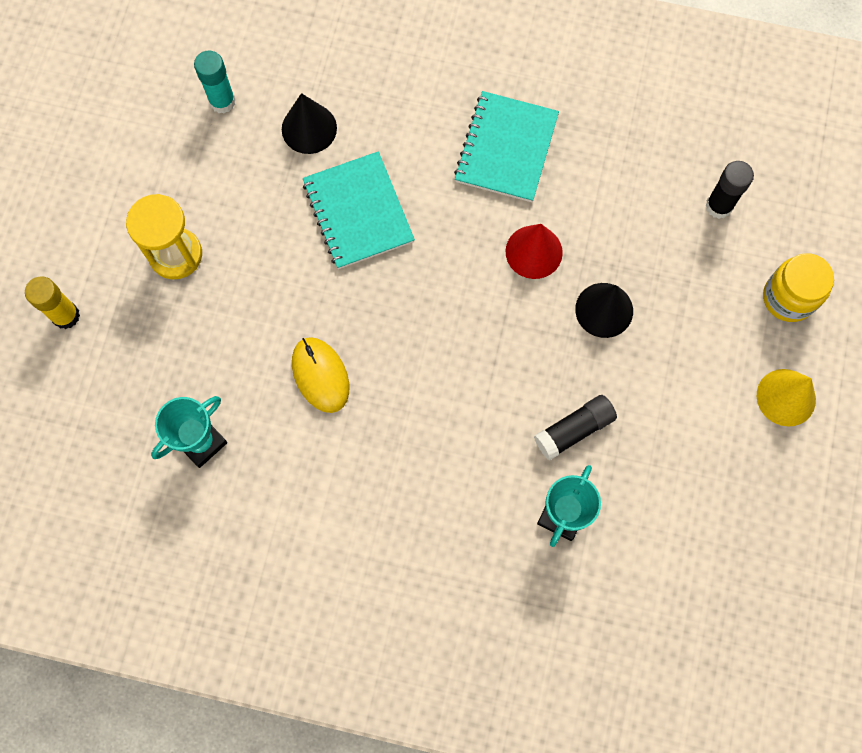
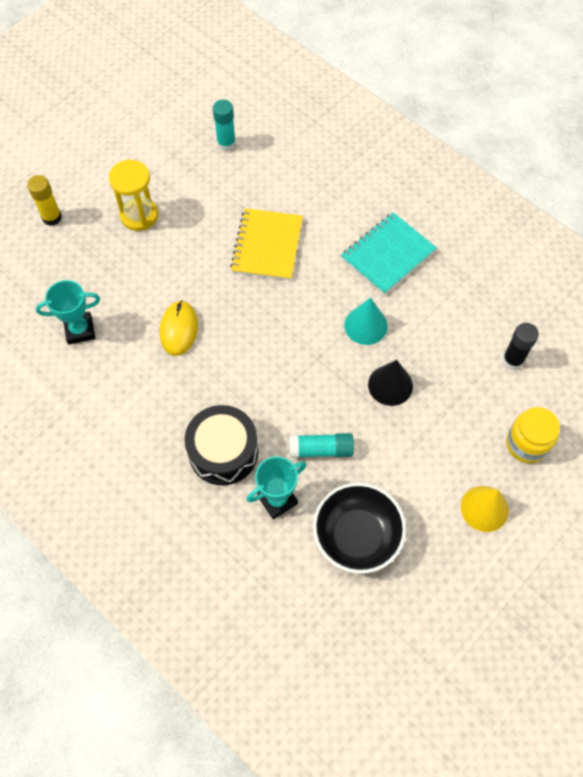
camera: 30 degrees right, 10 degrees down
(309, 128) = (269, 183): black cone -> none
(358, 212) = (267, 246): turquoise notebook -> yellow notebook
(467, 495) = (223, 452): none -> black drum
(534, 252) = (365, 325): red cone -> turquoise cone
(574, 430) = (321, 449): black glue stick -> turquoise glue stick
(672, 506) = (357, 536): none -> black bowl

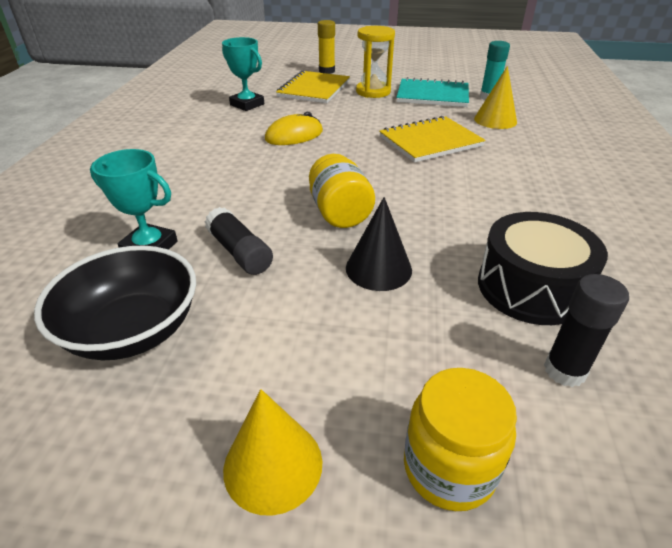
camera: 55 degrees right, 25 degrees down
(90, 257) = (314, 89): none -> yellow notebook
(223, 452) = (186, 196): black drum -> black drum (531, 287)
(269, 176) = (495, 120): none -> yellow cone
(319, 369) = (339, 213): none -> yellow jar
(321, 449) = (240, 252): turquoise glue stick -> black glue stick
(365, 325) = (429, 221): turquoise cone -> none
(388, 255) = (531, 202): turquoise notebook -> turquoise notebook (432, 95)

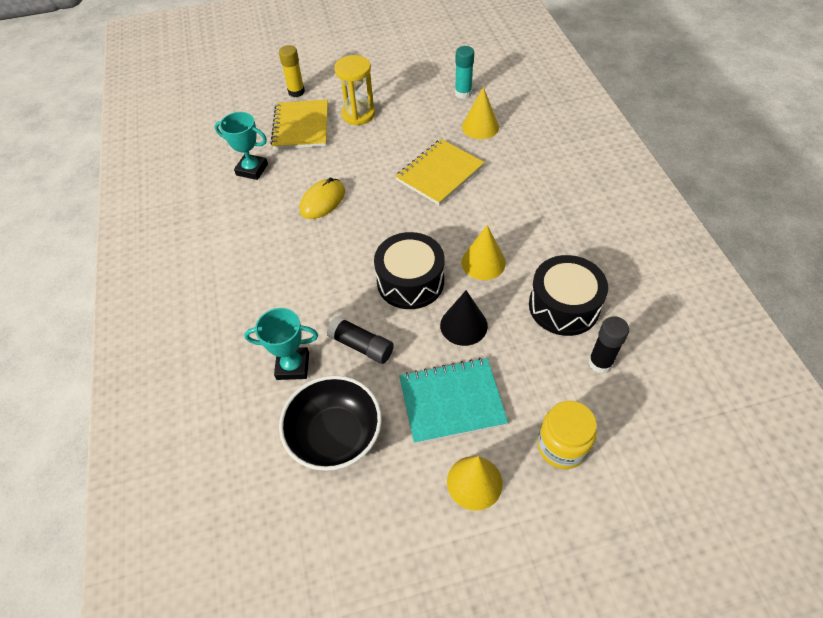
camera: 20 degrees left, 15 degrees up
(339, 213) = (410, 281): yellow jar -> black drum
(432, 95) = (414, 104): turquoise notebook -> turquoise notebook (452, 401)
(439, 218) = (483, 262): none -> yellow cone

